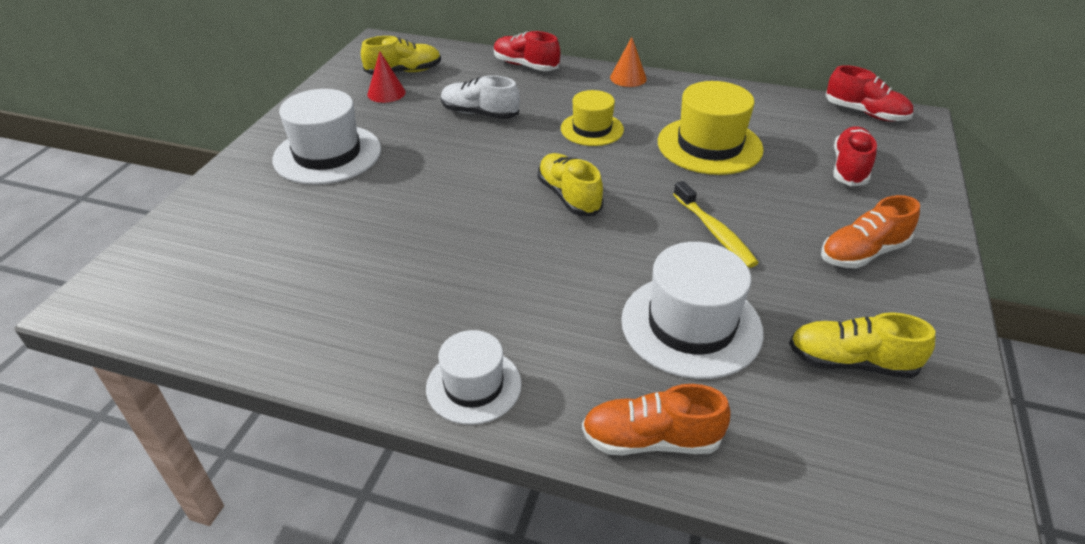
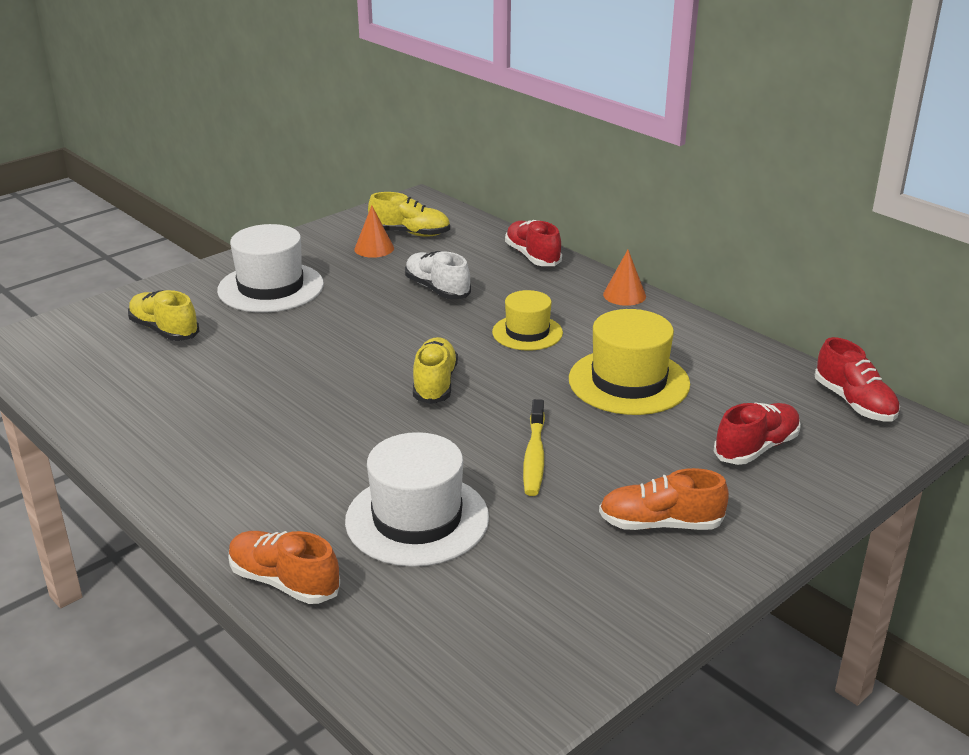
camera: 30 degrees right, 10 degrees down
(386, 93) = (374, 248): red cone -> orange cone
(473, 386) = (197, 494): white hat -> none
(851, 362) = (524, 600): yellow shoe -> yellow shoe (164, 330)

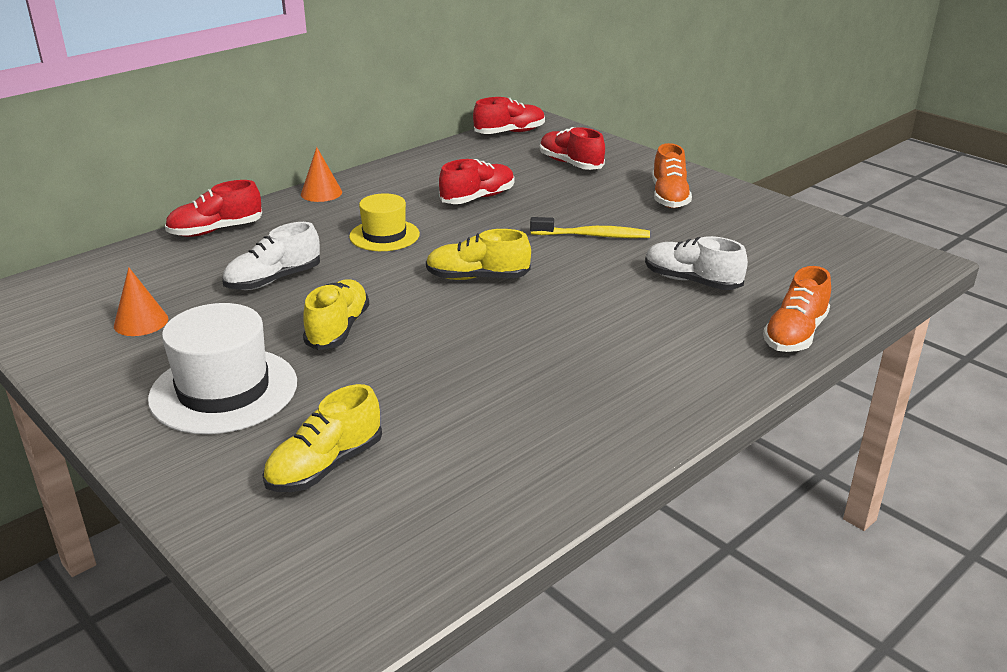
camera: 90 degrees left, 0 degrees up
(410, 233) = (109, 299): yellow shoe -> yellow shoe (338, 329)
(417, 519) = (691, 281): white hat -> white shoe
(629, 382) = (478, 198): yellow hat -> red shoe

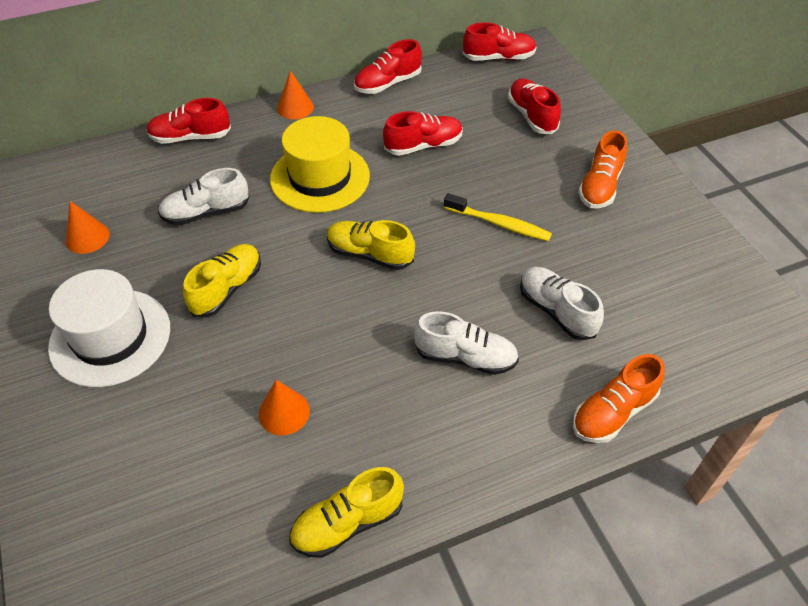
camera: 20 degrees right, 20 degrees up
(325, 466) = (142, 450): yellow shoe -> yellow shoe (347, 523)
(384, 235) = (320, 177): yellow hat -> yellow hat, size x1.60
(409, 164) = (388, 84): none -> red shoe
(468, 403) = (284, 412): none -> orange cone
(628, 327) = (465, 357): none -> white shoe

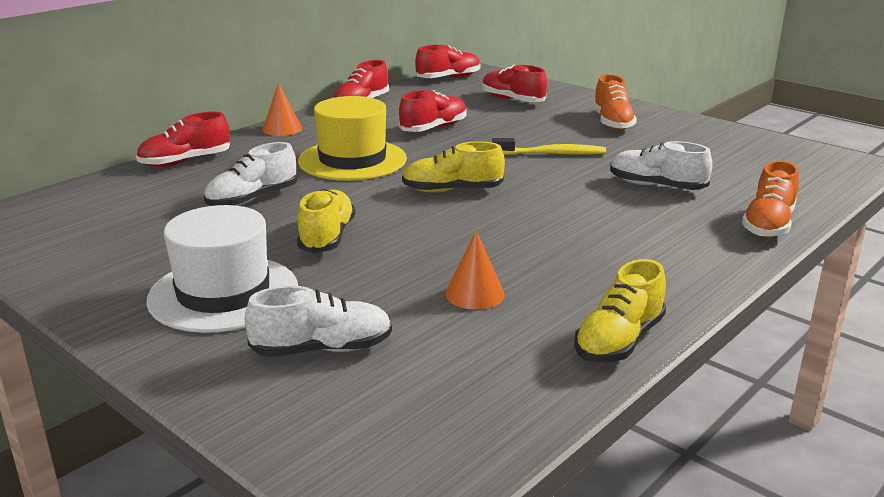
camera: 25 degrees left, 25 degrees down
(87, 237) = (125, 239): orange cone -> none
(465, 357) = (610, 225): white shoe -> white shoe (322, 349)

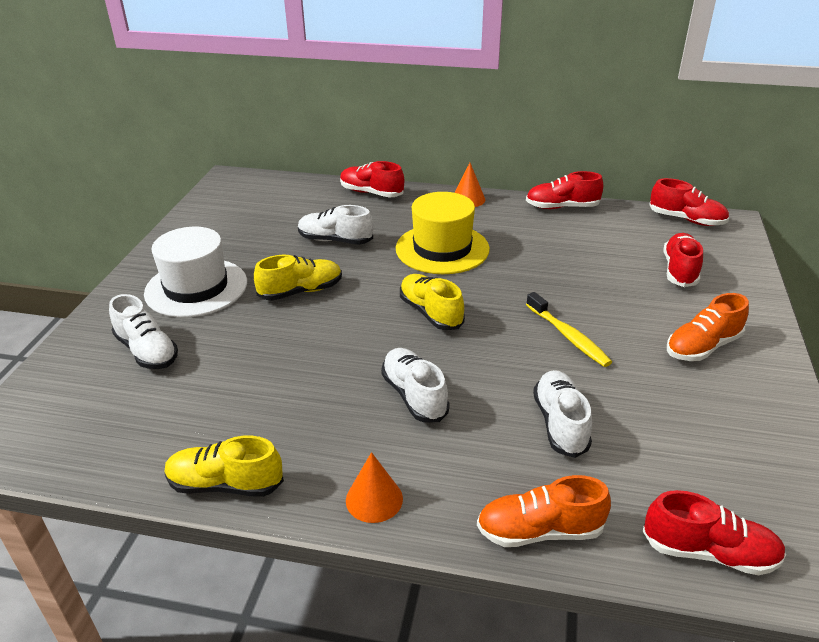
camera: 60 degrees right, 10 degrees up
(434, 128) = (552, 257): red shoe -> red shoe (709, 552)
(474, 294) = (258, 386): orange cone -> orange cone (374, 499)
(568, 227) = (414, 396): none -> white shoe

